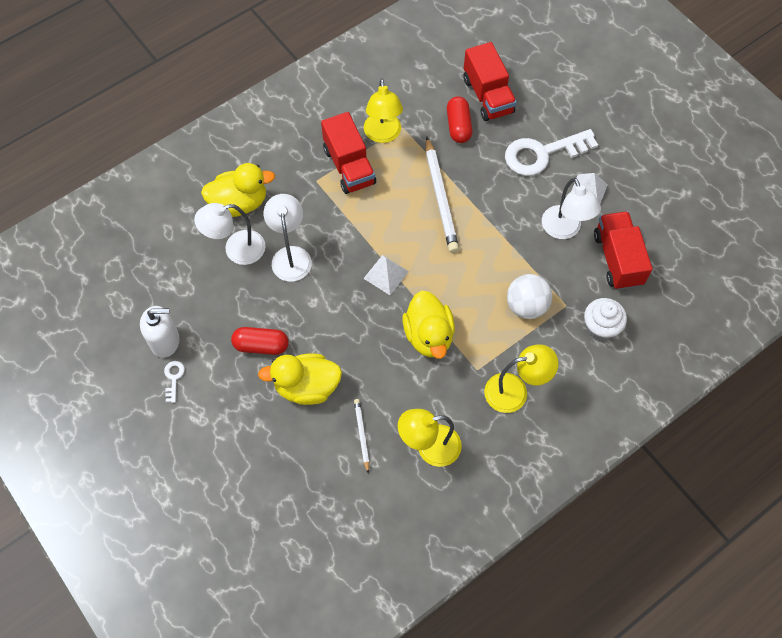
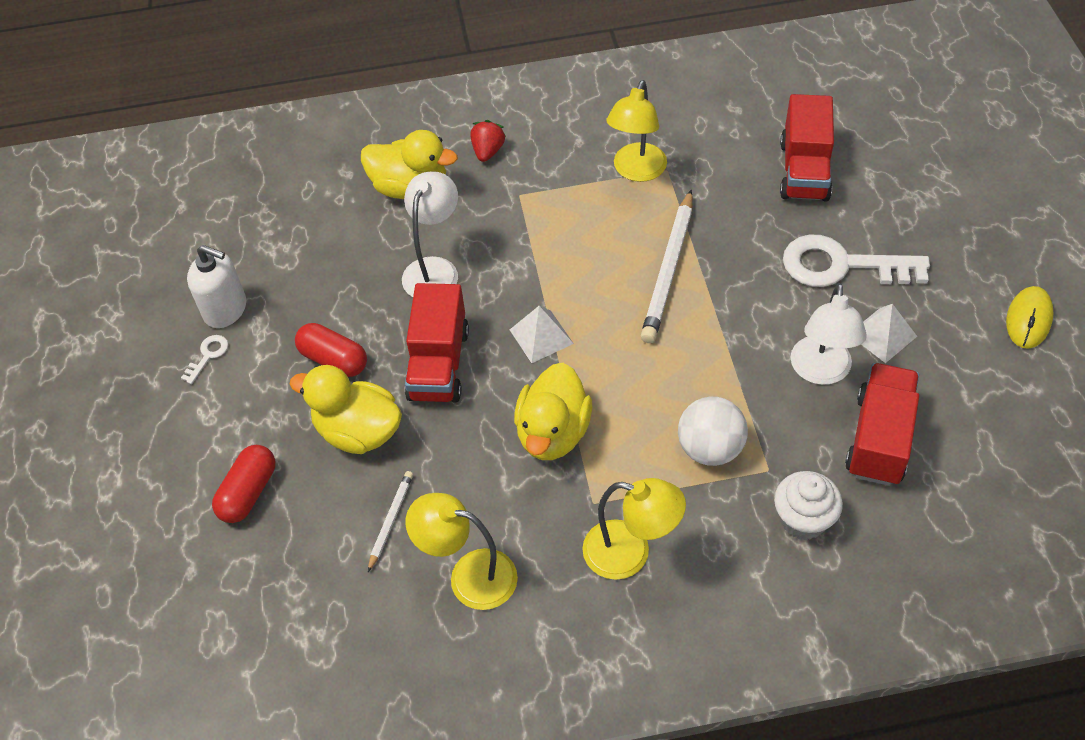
camera: 30 degrees right, 10 degrees down
(236, 250) = (373, 238): white lamp -> none
(277, 156) = (488, 151): none -> red strawberry
(349, 166) = (571, 192): red truck -> red truck (439, 364)
(458, 126) = (743, 193): red capsule -> red capsule (248, 492)
(663, 148) = (1028, 319): none -> yellow mouse

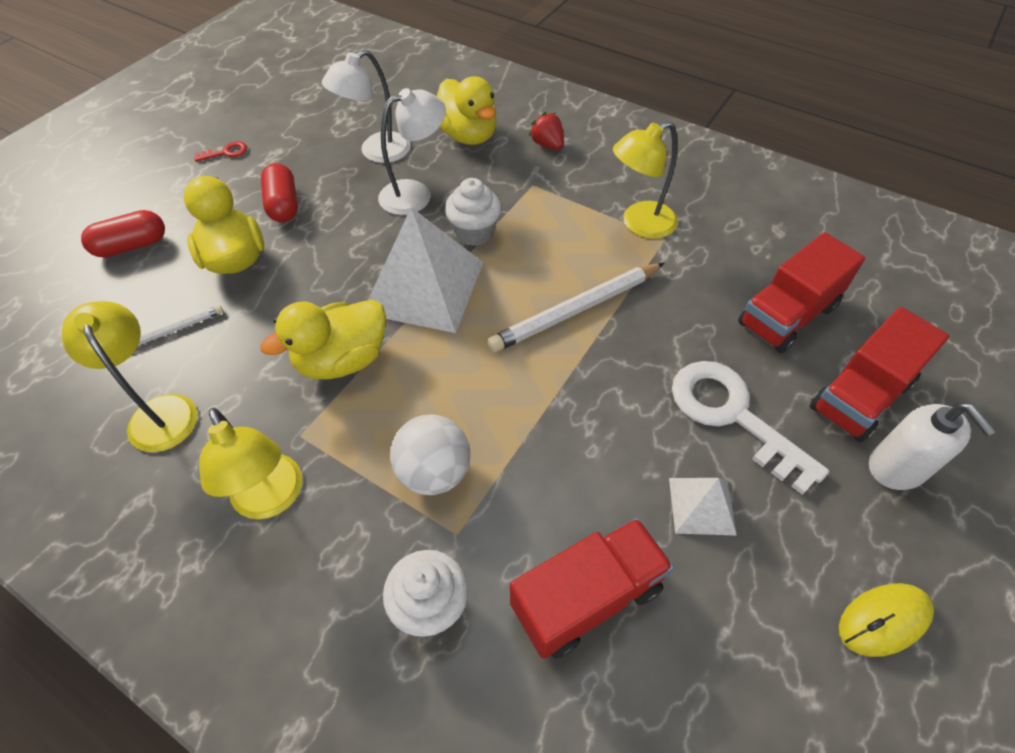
camera: 40 degrees right, 0 degrees up
(208, 355) = (226, 152): white key -> red key
(225, 309) = (270, 134): white soap dispenser -> white soap dispenser (897, 467)
(439, 364) = (336, 254): red truck -> red truck (860, 396)
(488, 151) = (547, 145): red strawberry -> red strawberry turned 90 degrees counterclockwise
(524, 266) = (474, 232): none -> white cupcake
(541, 336) = (424, 287): white pyramid -> white pyramid, size x2.03
(820, 372) = (604, 489): white lamp -> white lamp (376, 152)

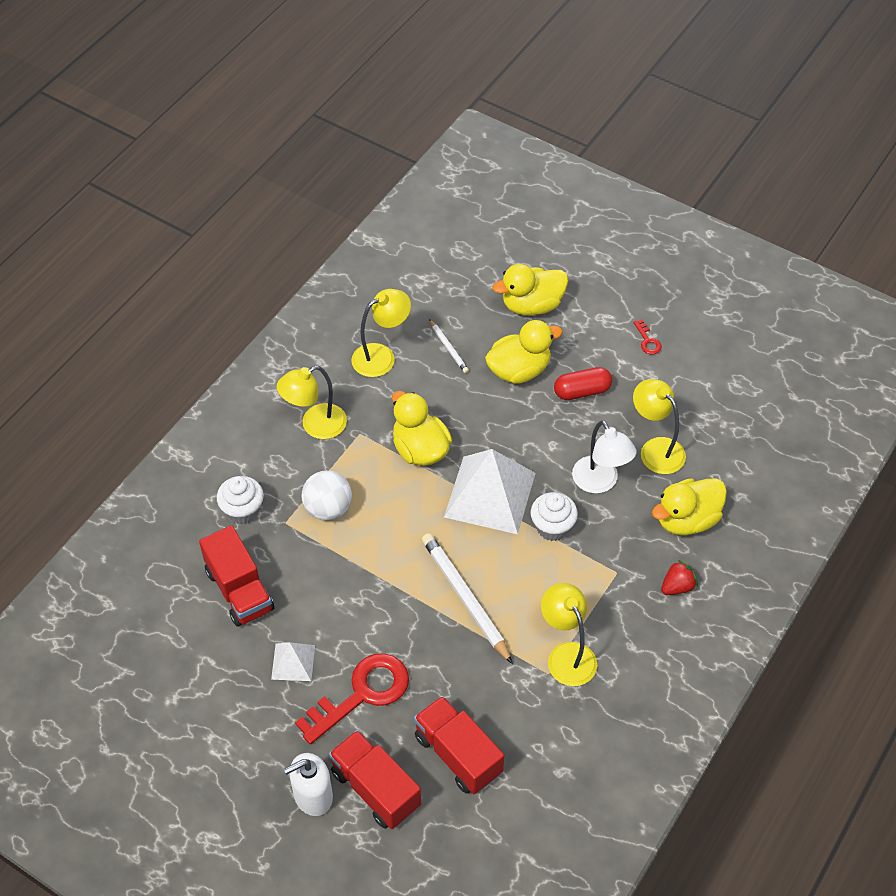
camera: 90 degrees right, 0 degrees up
(132, 246) = (532, 305): red capsule -> yellow duck
(376, 152) = (655, 449): white lamp -> yellow lamp
(732, 415) = (362, 694): white key -> red key
(883, 620) = (209, 752): yellow mouse -> none

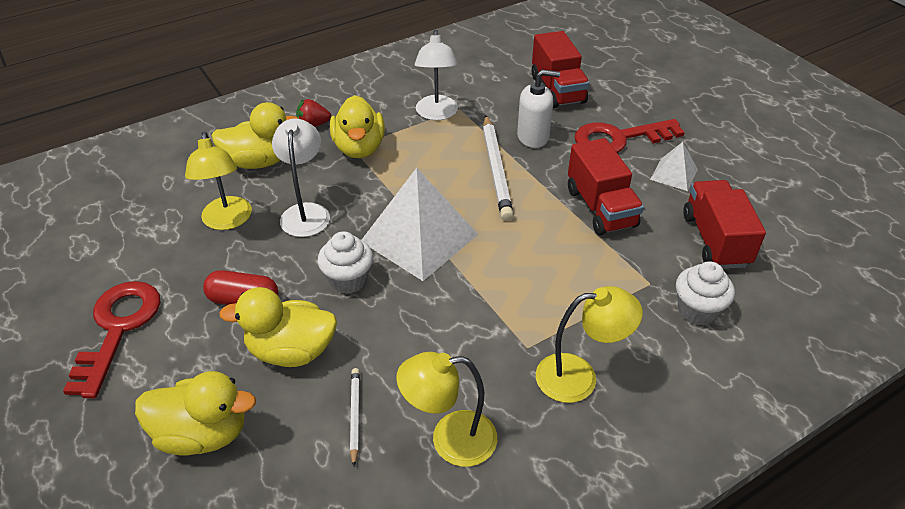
camera: 155 degrees left, 10 degrees down
(313, 796) = (680, 99): white soap dispenser -> white soap dispenser (533, 137)
(328, 509) = (597, 281): white ball -> none
(375, 789) = (629, 90): red truck -> red truck (601, 208)
(420, 449) = (465, 304): yellow duck -> yellow duck (359, 148)
(552, 527) = (380, 193): white cupcake -> white cupcake (348, 280)
(567, 655) = (436, 114): yellow lamp -> white lamp
(647, 341) = (118, 328): red key -> red key, size x2.39

